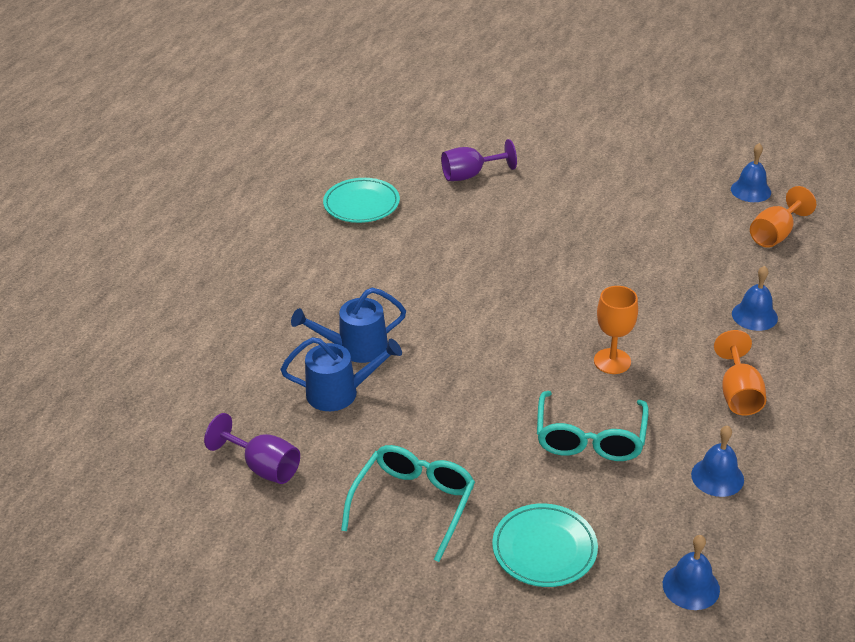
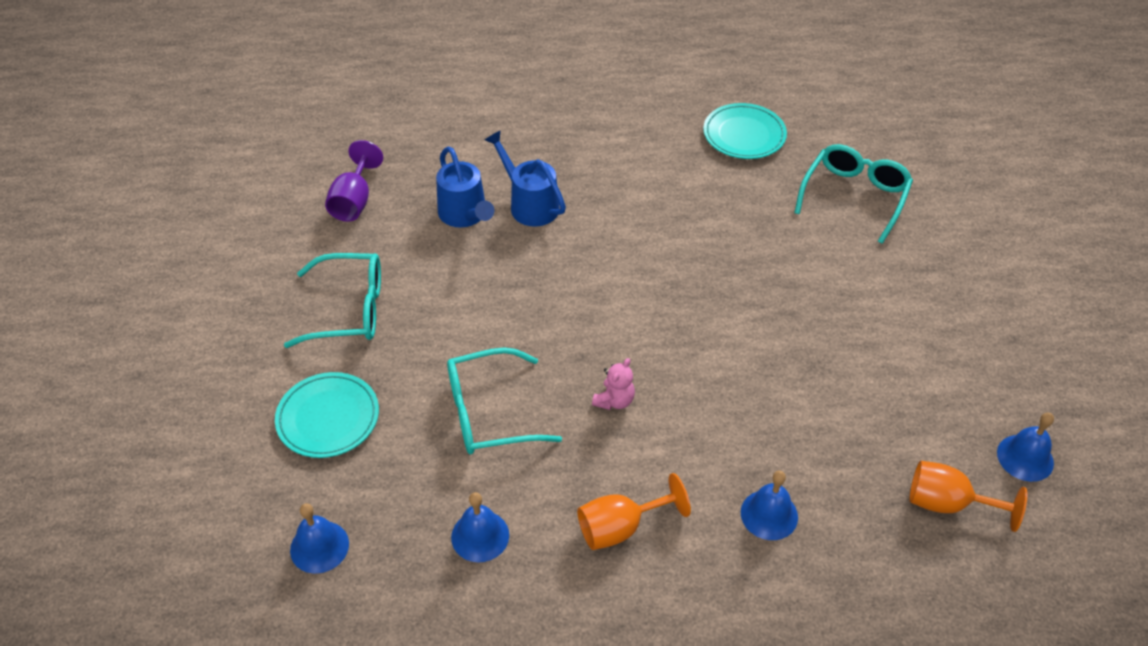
camera: 65 degrees right, 10 degrees up
(470, 175) = (854, 196): purple goblet -> turquoise glasses
(612, 361) = (614, 400): orange goblet -> pink teddy bear

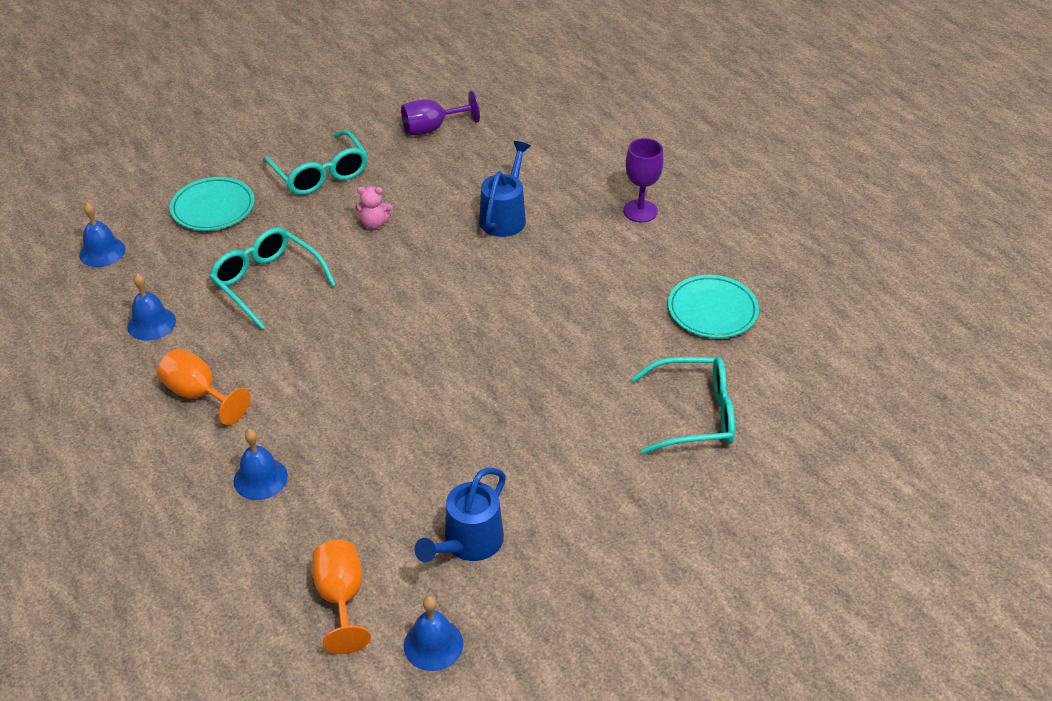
camera: 60 degrees right, 5 degrees down
(465, 215) = (463, 188): blue watering can -> blue watering can (468, 544)
(591, 120) = (640, 211): none -> purple goblet
(614, 400) = (323, 345): pink teddy bear -> pink teddy bear (374, 223)

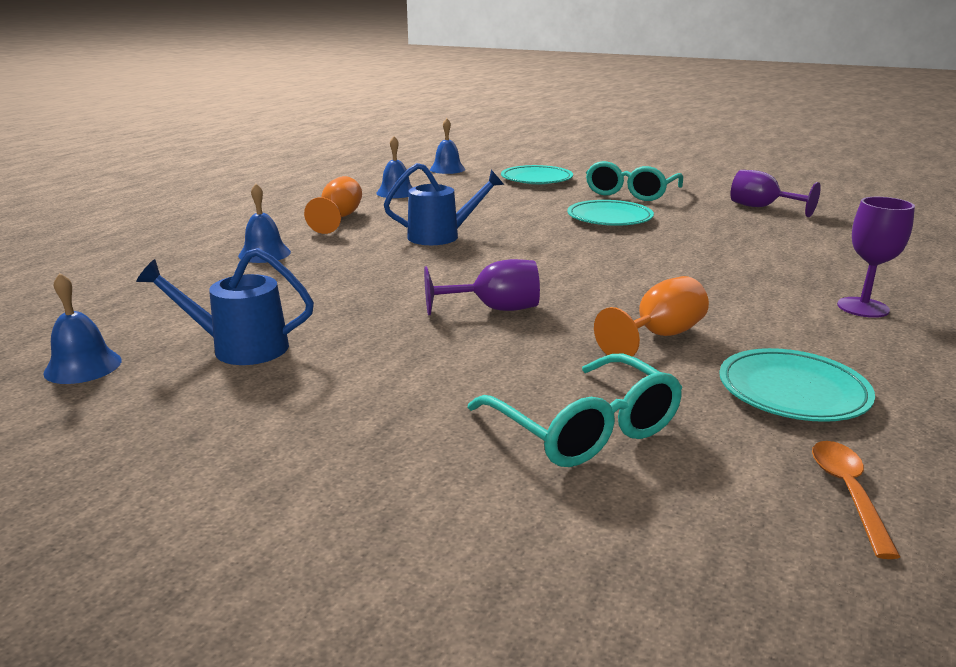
camera: 60 degrees right, 20 degrees down
(267, 282) = (485, 207): turquoise glasses -> none
(341, 598) = (135, 312): orange goblet -> orange goblet (659, 336)
(374, 223) = (609, 218): pink teddy bear -> turquoise plate
(505, 216) = (716, 255): blue watering can -> blue watering can (441, 236)
(507, 380) = (494, 309): none -> purple goblet
(805, 353) = (848, 492): none -> orange spoon

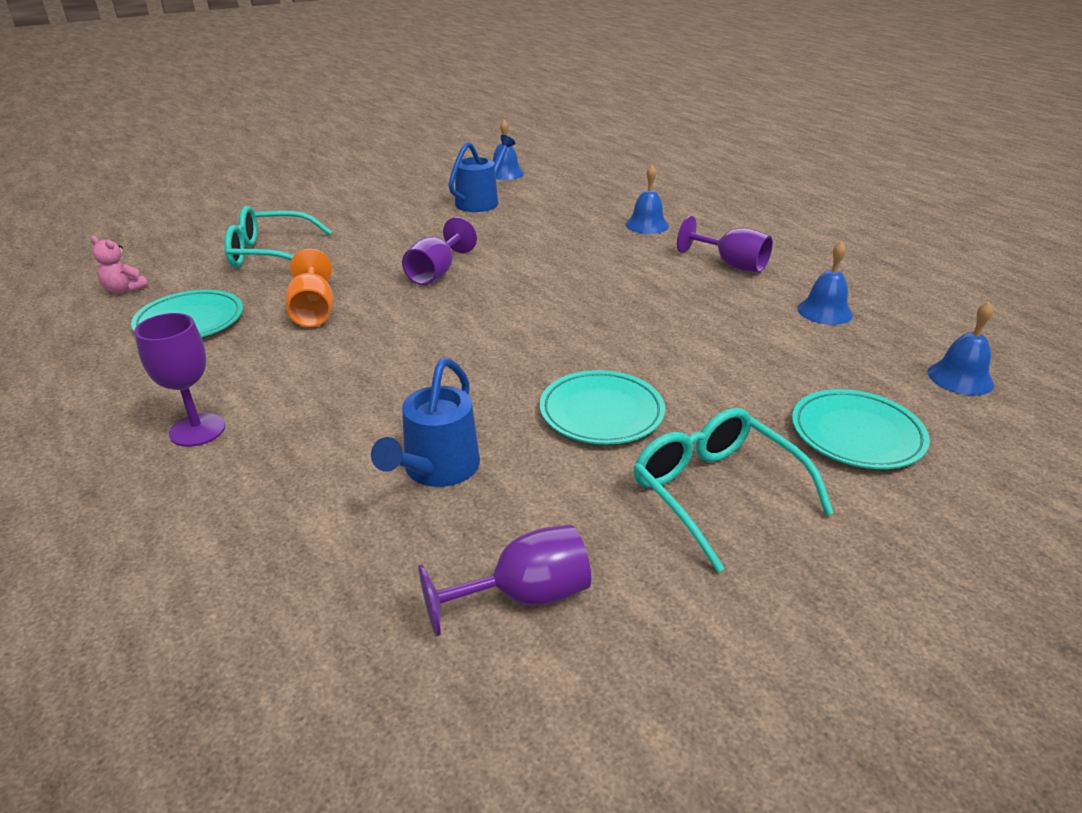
camera: 120 degrees right, 10 degrees up
(339, 218) = (731, 264): orange goblet -> purple goblet
(441, 236) = (627, 296): blue watering can -> blue watering can (436, 470)
(848, 492) = (124, 290): orange spoon -> pink teddy bear

